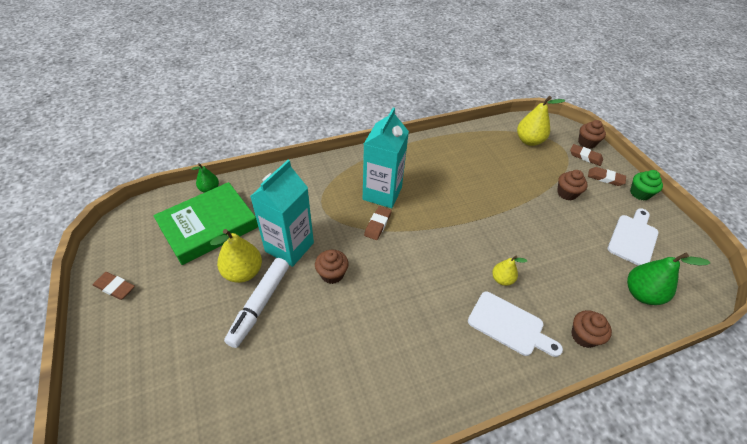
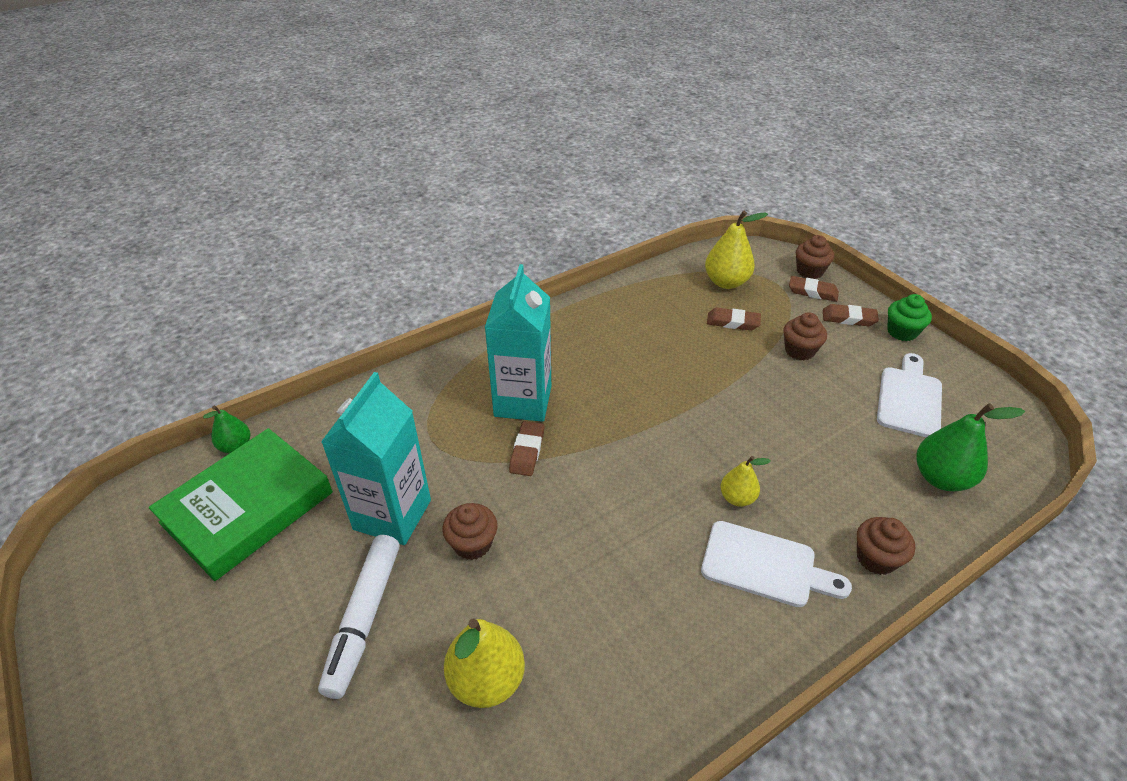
camera: 10 degrees left, 5 degrees down
(115, 287) = (103, 643): brown eraser -> brown eraser (733, 322)
(243, 272) = (324, 571): yellow pear -> yellow pear (487, 680)

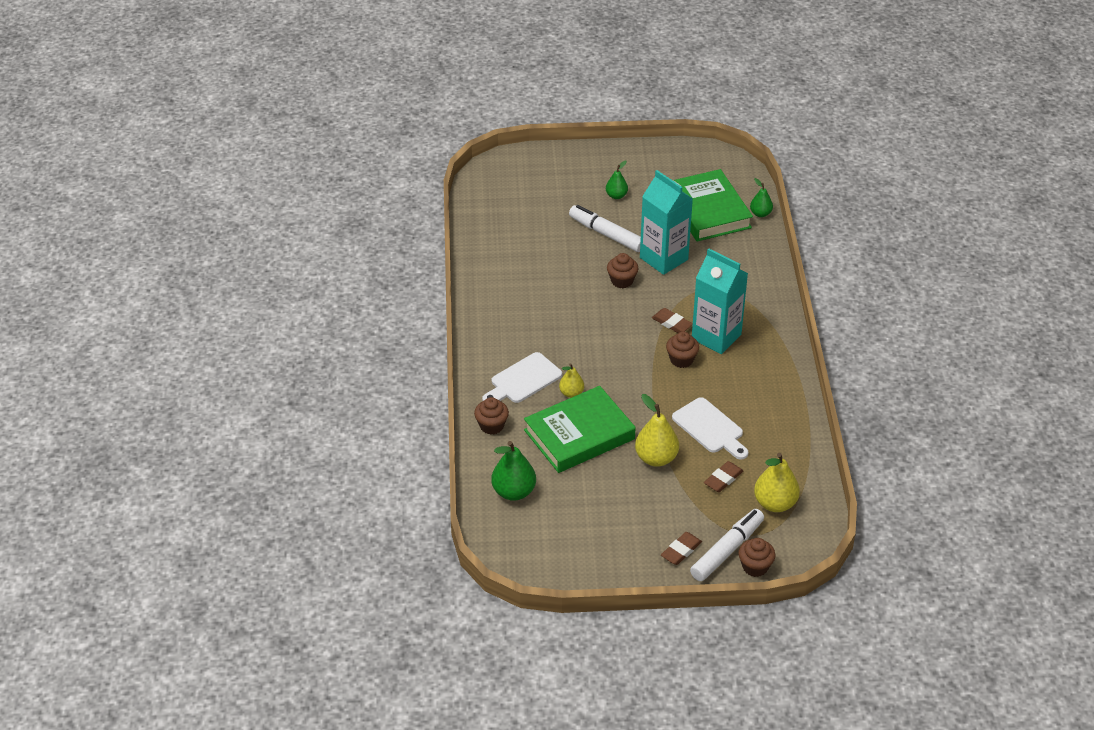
camera: 120 degrees right, 0 degrees up
(243, 655) = (616, 196): none -> green pear
(487, 680) = (544, 262): yellow pear -> yellow pear (656, 458)
(794, 458) = (579, 435): none -> green book
(799, 350) = (667, 498): brown cupcake -> brown cupcake (681, 360)
(812, 292) = (727, 550): brown eraser -> white marker
(902, 332) = (644, 572): green cupcake -> none
(909, 399) = (581, 525): white cutting board -> white cutting board (710, 428)

